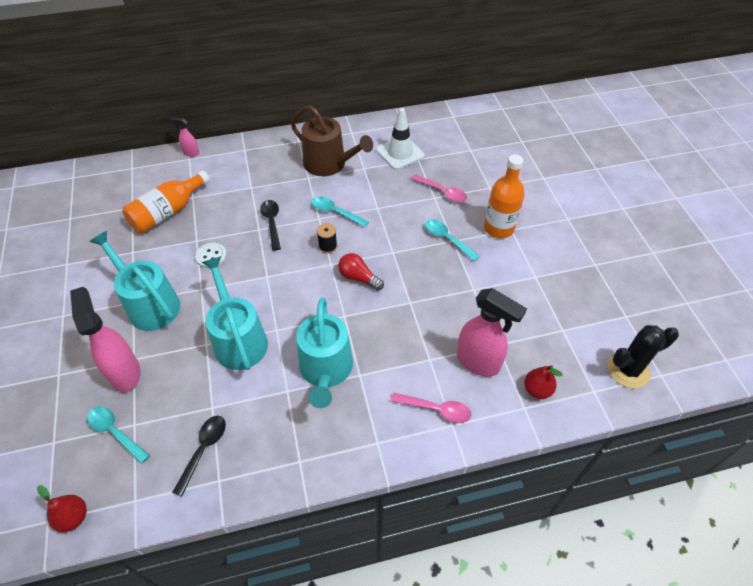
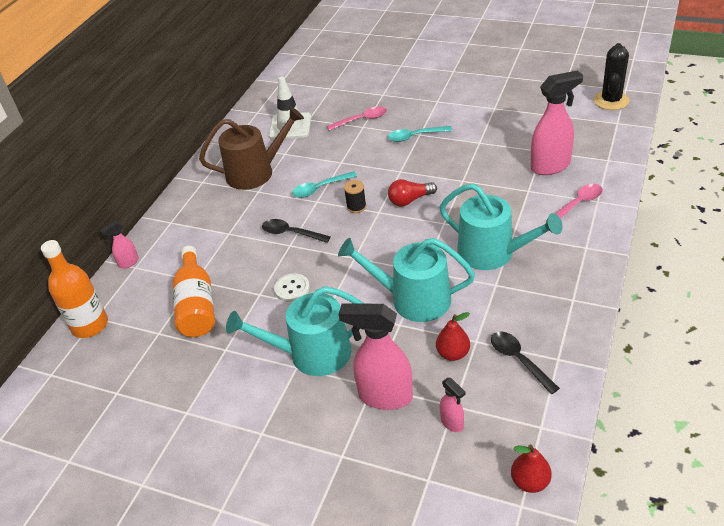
camera: 50 degrees left, 10 degrees down
(115, 432) = (452, 423): turquoise spoon -> pink spray bottle
(499, 228) = (430, 106): orange bottle -> orange bottle (90, 325)
(537, 389) = (597, 147): red pear -> red pear (453, 353)

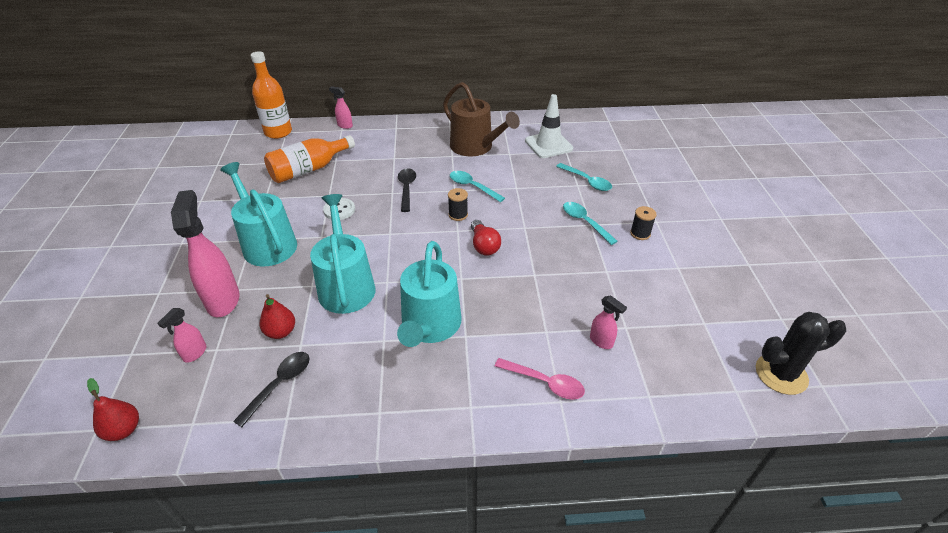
camera: 60 degrees right, 0 degrees up
(361, 120) = (587, 181): pink spoon -> turquoise spoon
(410, 200) = (484, 245): red light bulb -> red light bulb turned 150 degrees counterclockwise
(446, 113) = (640, 233): none -> black spool
(550, 166) = (601, 341): pink spray bottle -> pink spray bottle, size x0.49

